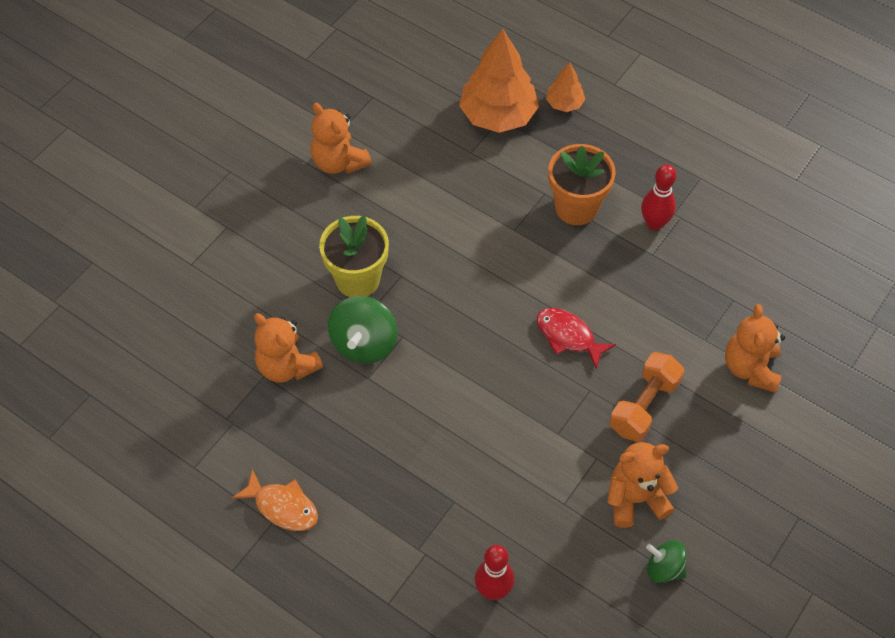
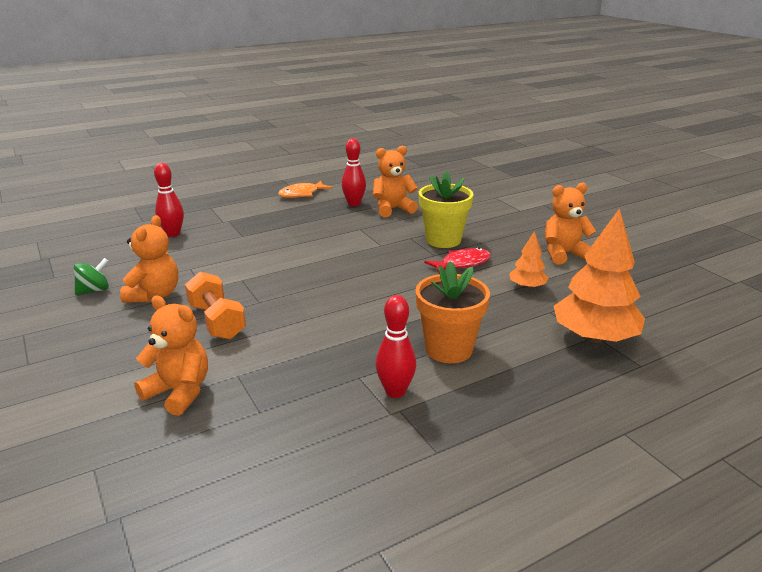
camera: 115 degrees right, 30 degrees down
(289, 420) = (354, 204): none -> red bowling pin
(364, 343) = (387, 232): green spinning top -> none
(564, 104) = (599, 384): orange tree -> orange tree (527, 287)
(568, 336) = (316, 306): red fish -> red fish (462, 264)

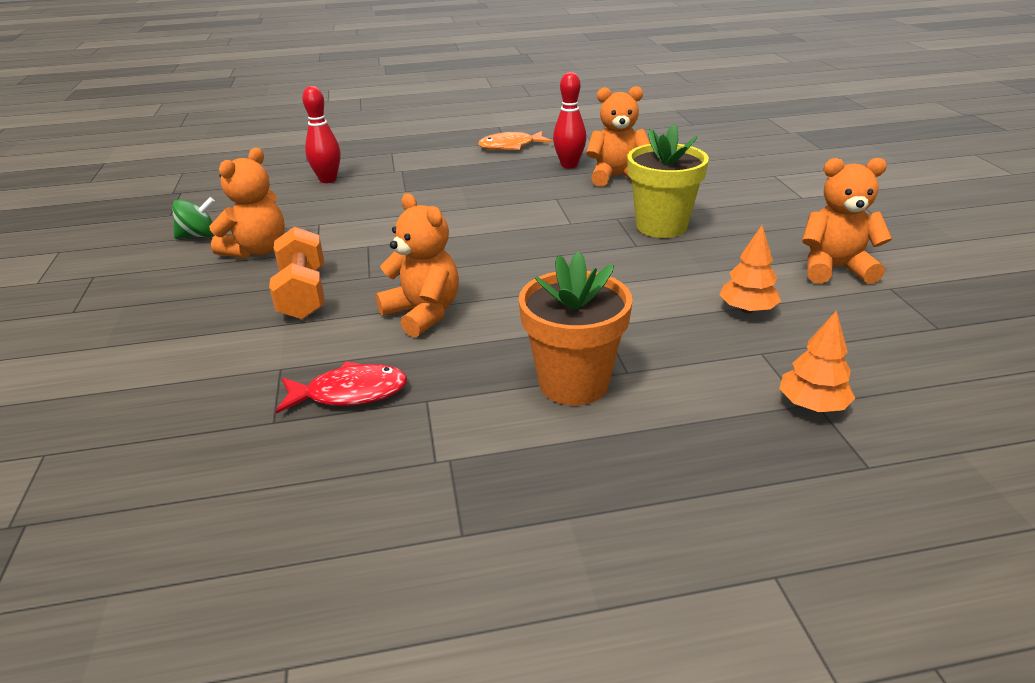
camera: 20 degrees right, 5 degrees up
(179, 392) = (200, 376): orange teddy bear -> orange teddy bear (423, 313)
(395, 391) = (460, 430): red bowling pin -> none
(462, 264) = (668, 262): red fish -> red fish (350, 393)
(594, 337) = (812, 405): orange tree -> orange tree, size x0.50

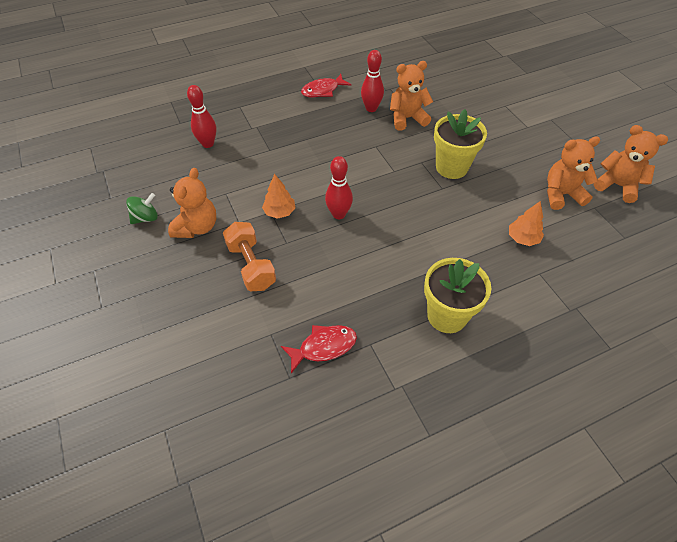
camera: 15 degrees left, 20 degrees up
(423, 313) = (336, 272): orange teddy bear -> orange teddy bear (617, 186)
(463, 256) = (338, 214): none -> red bowling pin
(510, 146) = (323, 90): orange fish -> red fish
(573, 383) = (447, 315): orange flower pot -> yellow flower pot
(812, 405) = (575, 310): orange tree -> orange tree (279, 212)

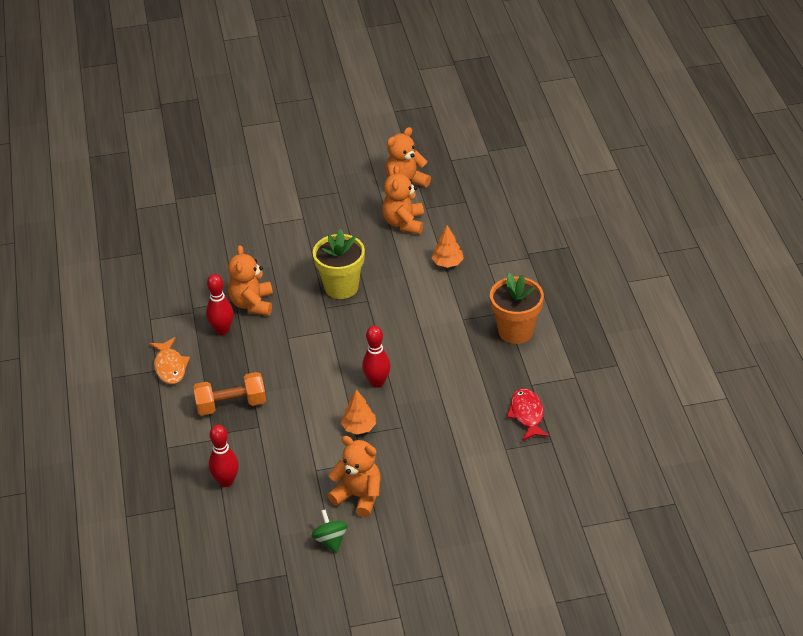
camera: 75 degrees left, 10 degrees down
(251, 265) = (423, 456): orange dumbbell -> orange dumbbell (231, 404)
(323, 90) = (170, 366): red fish -> orange fish
(447, 315) = (515, 331): yellow flower pot -> orange flower pot

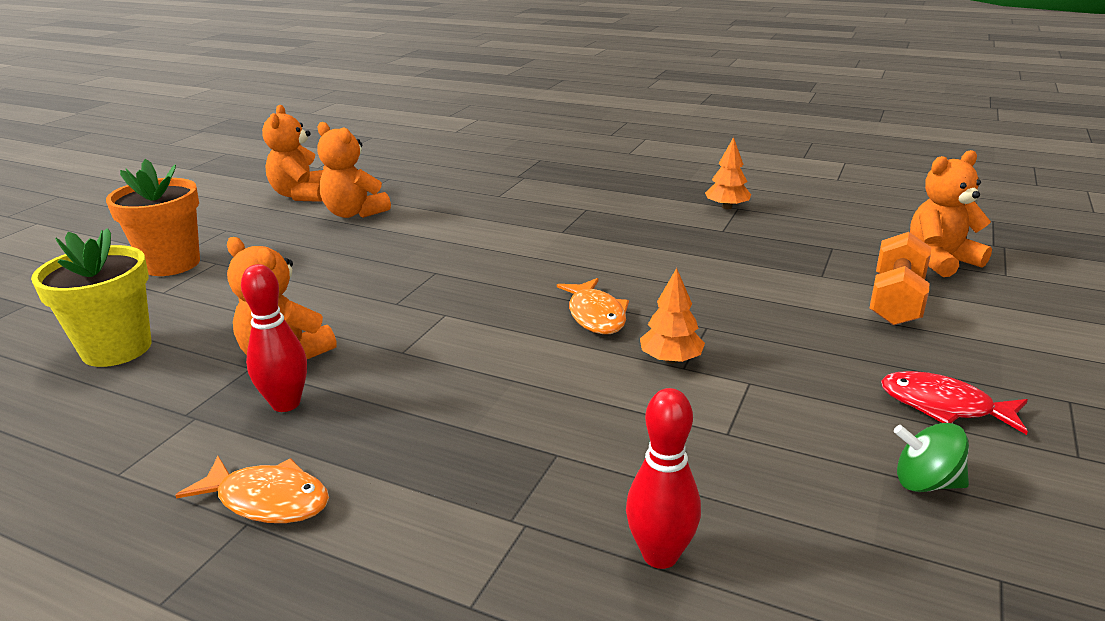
camera: 55 degrees left, 15 degrees down
(231, 404) = (465, 464): orange dumbbell -> orange dumbbell (895, 301)
(341, 287) = (381, 280): yellow flower pot -> yellow flower pot (117, 349)
(358, 496) = (829, 413): orange teddy bear -> orange teddy bear (940, 260)
(377, 382) = (595, 315): red bowling pin -> orange fish
(447, 263) = (460, 212): orange tree -> orange tree (727, 207)
(515, 331) = (624, 213): orange flower pot -> orange flower pot (172, 264)
(527, 415) = (772, 246): red fish -> red fish (943, 406)

